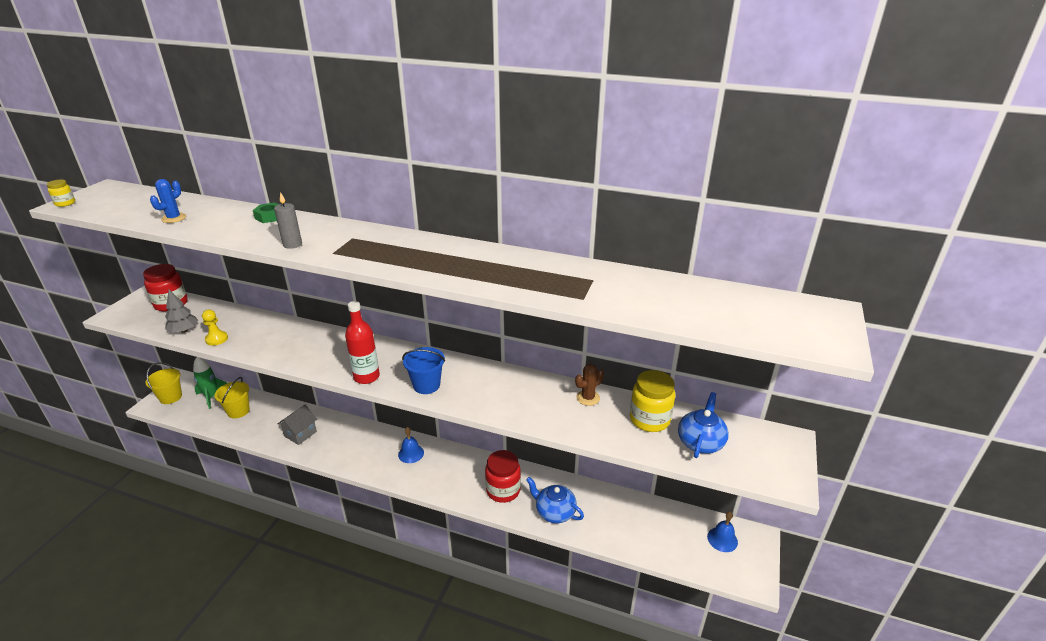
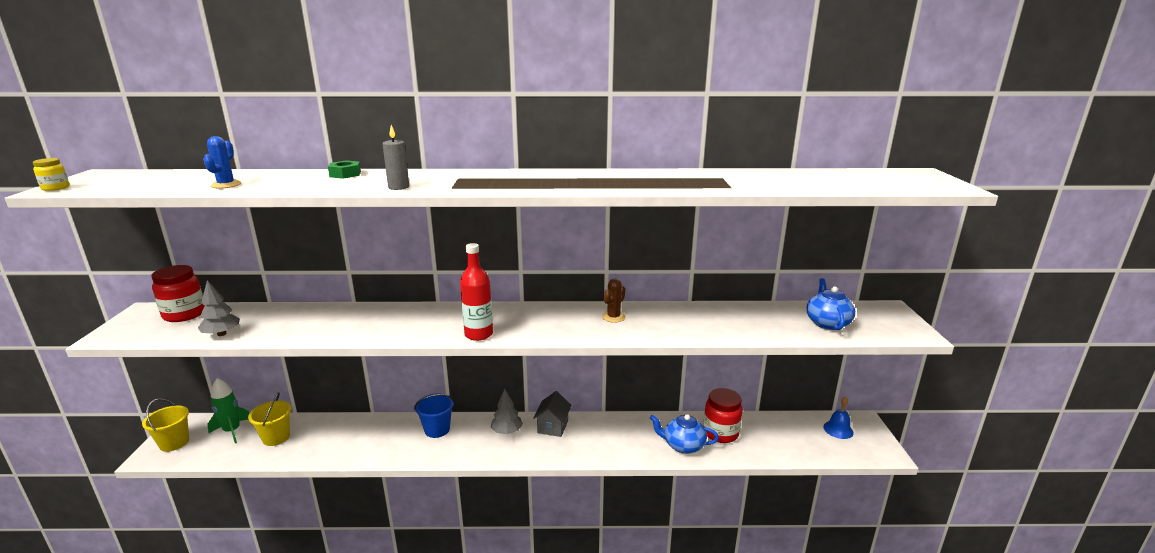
camera: 20 degrees left, 10 degrees down
(216, 339) = (271, 334): yellow pawn -> none
(300, 434) = (368, 442): grey house -> grey house (552, 427)
(411, 453) = (507, 431): blue bell -> grey tree
(426, 385) = (548, 329): blue bucket -> blue bucket (437, 429)
(503, 490) = (622, 440): red jar -> red jar (720, 433)
(588, 398) = (707, 312): brown cactus -> brown cactus (613, 317)
(649, 419) = (772, 316): yellow jar -> none

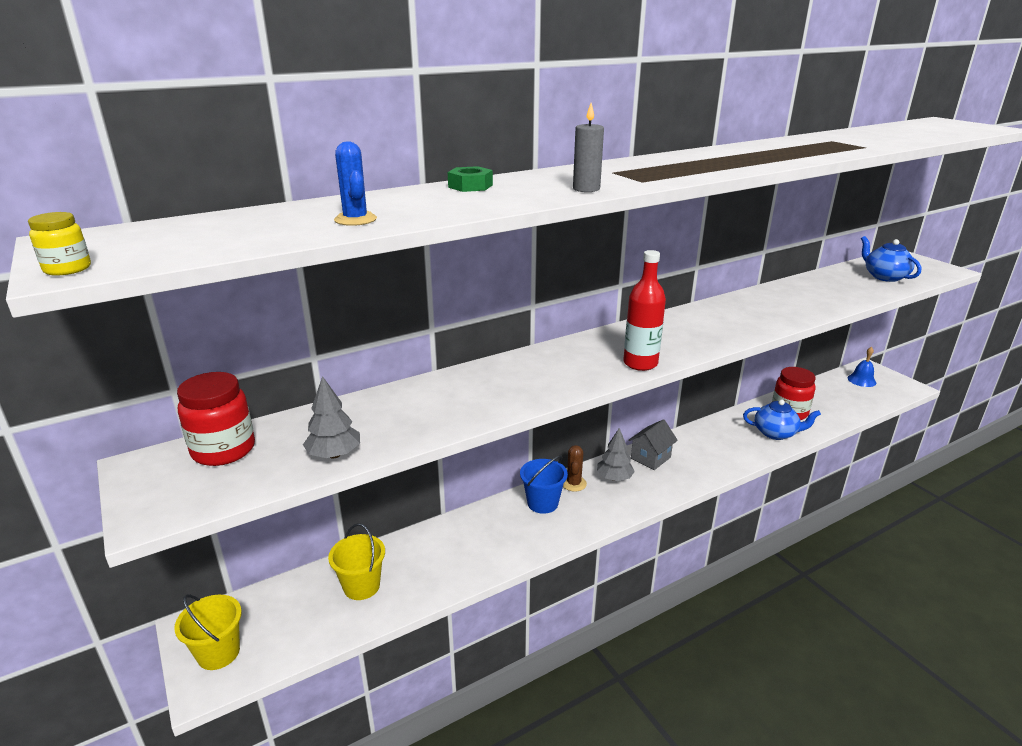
camera: 30 degrees left, 5 degrees up
(232, 431) = (287, 604): green rocket -> none
(552, 427) = (650, 458): grey house -> grey house turned 60 degrees clockwise
(613, 317) = (727, 314): brown cactus -> brown cactus (573, 483)
(683, 445) = (775, 433): blue teapot -> blue teapot turned 150 degrees counterclockwise

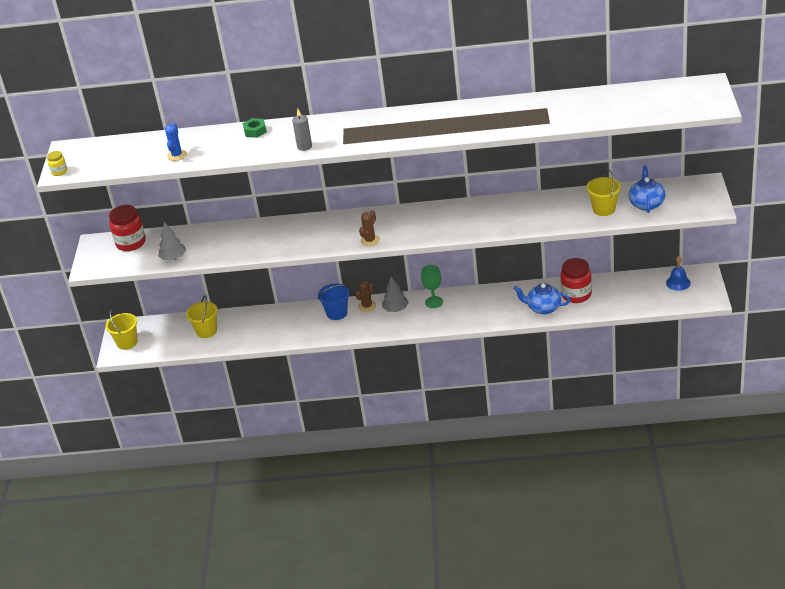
camera: 35 degrees right, 10 degrees up
(640, 363) = (370, 240): red bottle -> brown cactus
(650, 458) = (434, 302): grey house -> green goblet
(775, 433) = (543, 308): blue teapot -> blue teapot turned 150 degrees clockwise
(854, 287) = (604, 209): none -> yellow bucket

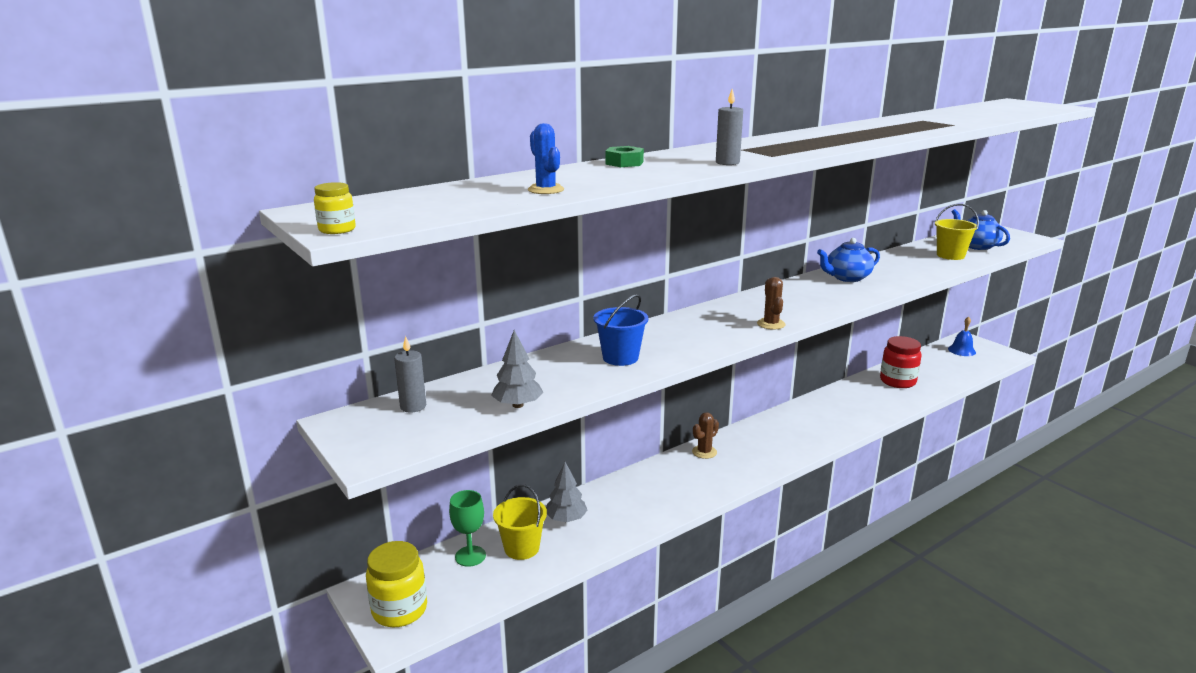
camera: 40 degrees left, 15 degrees down
(127, 342) = (399, 610): yellow bucket -> yellow jar
(131, 243) = (413, 406): red jar -> grey candle
(337, 313) = (678, 470): blue bucket -> blue bucket (620, 357)
(367, 306) = (704, 452): brown cactus -> brown cactus turned 45 degrees clockwise
(396, 309) = (742, 445): grey tree -> grey tree (566, 519)
(434, 302) = (773, 426): green goblet -> green goblet (470, 556)
(543, 308) = (888, 400): blue teapot -> blue teapot (847, 278)

